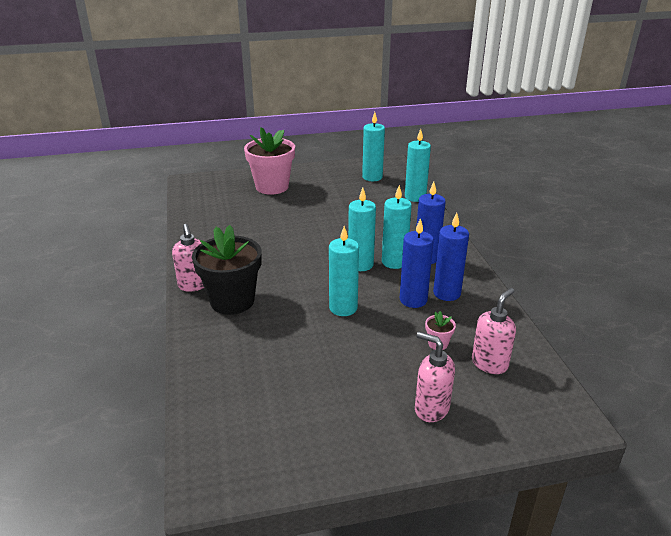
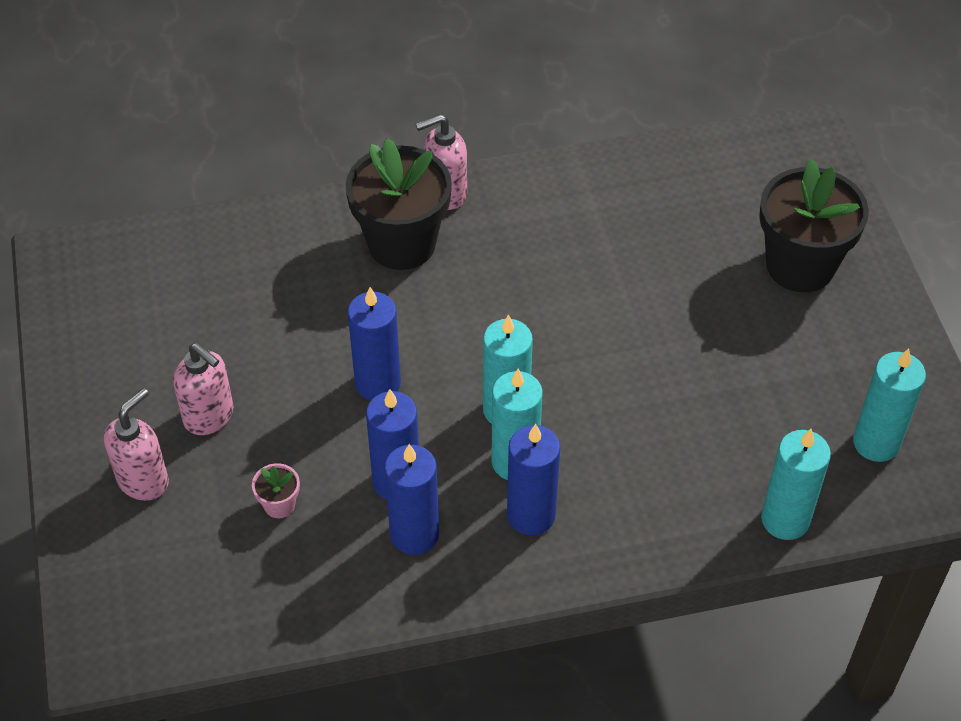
camera: 90 degrees right, 20 degrees up
(272, 187) = (800, 265): pink flower pot -> black flower pot
(343, 308) = (378, 383): turquoise candle -> blue candle
(489, 363) = (227, 569): pink soap dispenser -> pink soap dispenser (209, 416)

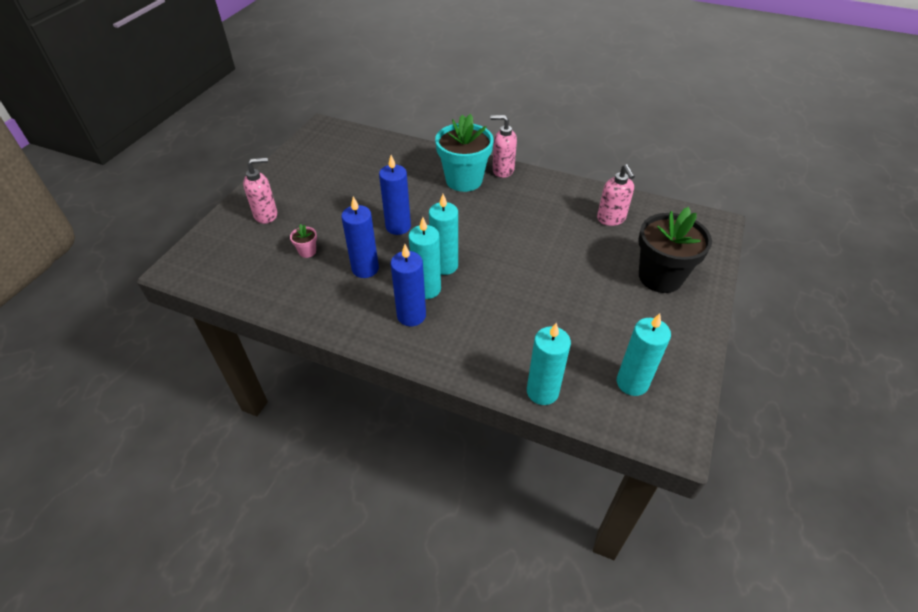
camera: 35 degrees right, 5 degrees down
(209, 416) = (316, 205): pink soap dispenser -> pink soap dispenser (611, 219)
(402, 243) = (464, 180): black flower pot -> turquoise flower pot
(414, 534) = (350, 294): blue candle -> none

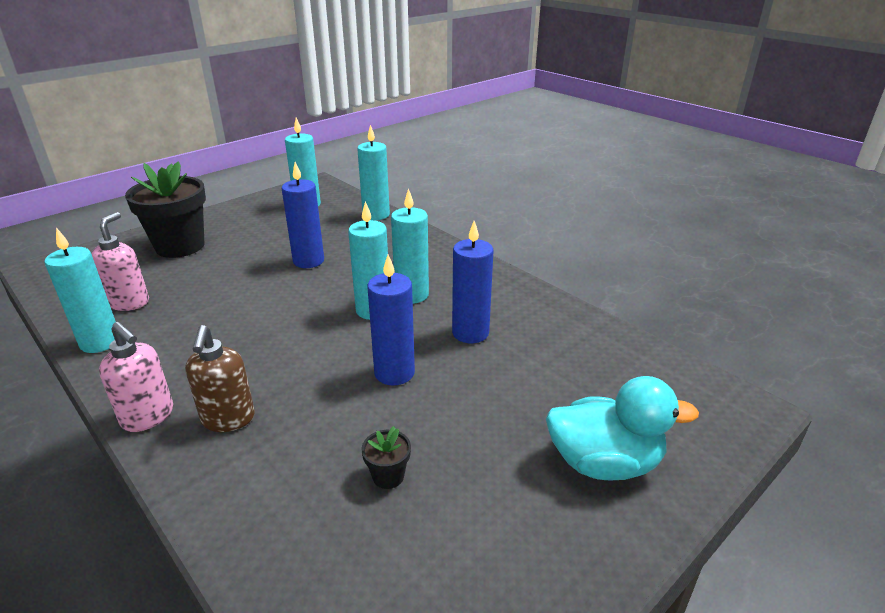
camera: 155 degrees left, 15 degrees down
(266, 215) = (604, 463): pink soap dispenser -> turquoise duck
(307, 251) = (541, 376): pink flower pot -> none
(369, 181) = (388, 476): none -> black flower pot
(411, 315) = (444, 279): blue candle -> blue candle (308, 261)
(464, 180) = (228, 419): turquoise flower pot -> brown soap dispenser
(584, 192) = (100, 342): none -> turquoise candle

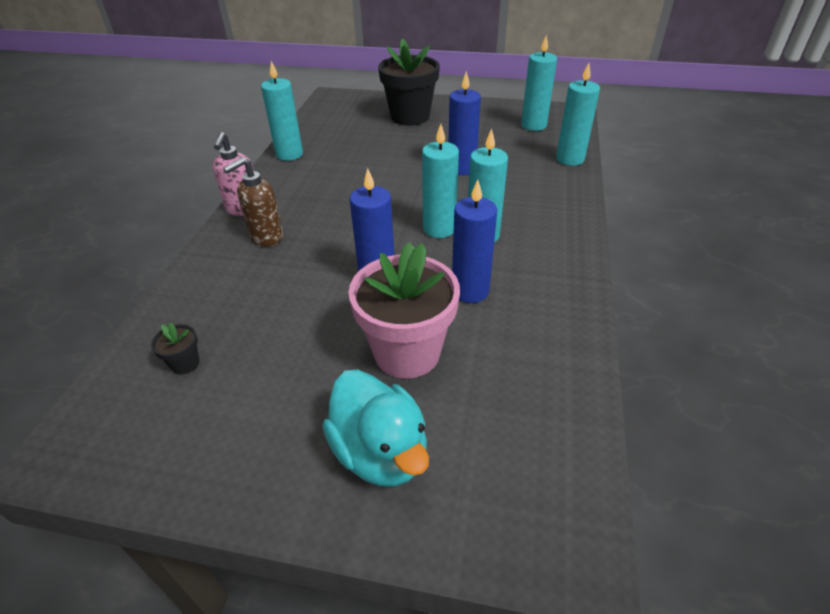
camera: 55 degrees right, 10 degrees up
(129, 302) = (333, 139): pink soap dispenser -> none
(388, 476) = (269, 332): black flower pot -> black flower pot (185, 363)
(507, 398) = (407, 352): none -> pink flower pot

